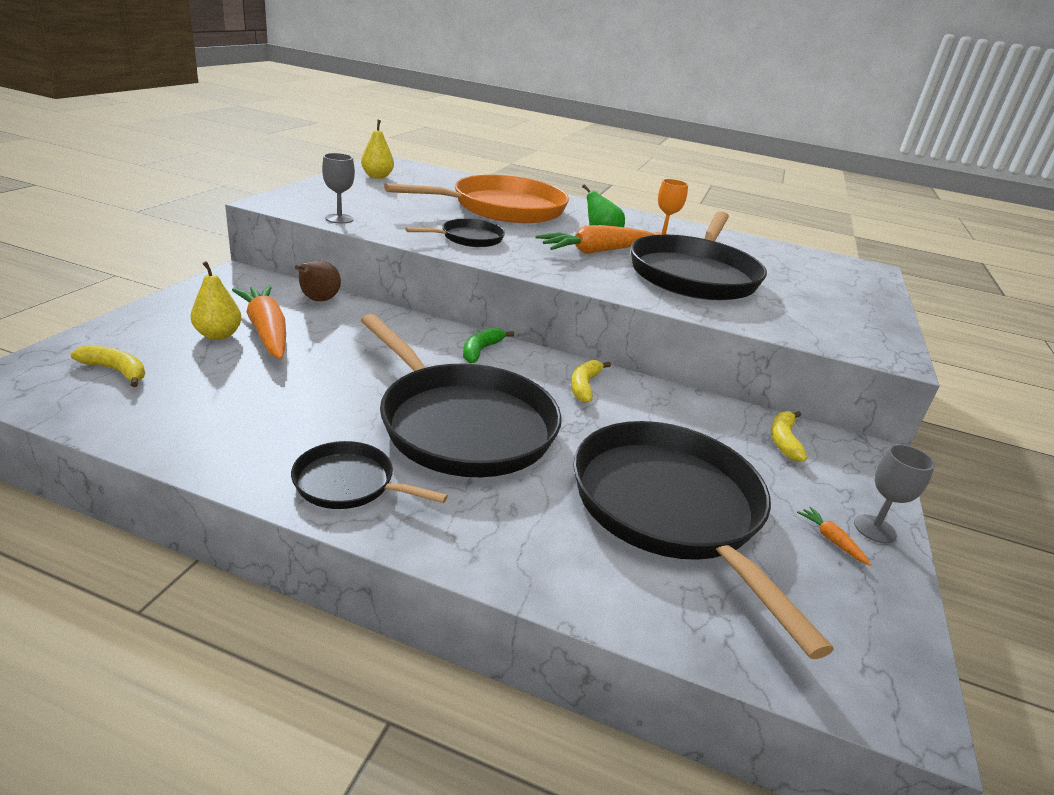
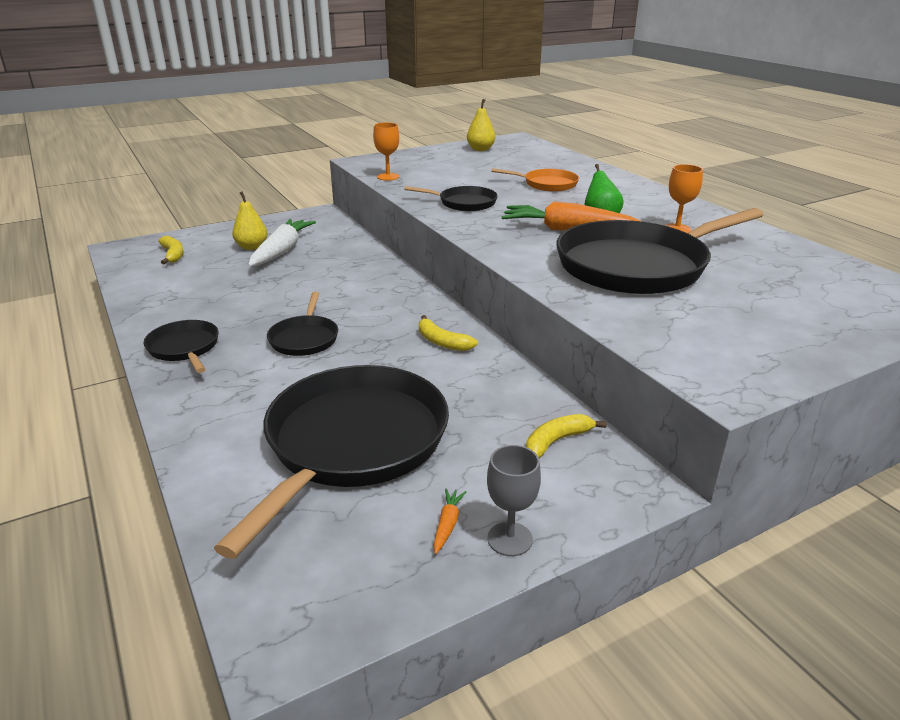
camera: 45 degrees right, 0 degrees up
(267, 331) = (282, 251): orange carrot -> white carrot
(318, 300) = (345, 238): brown pear -> none
(339, 219) = (388, 177): grey goblet -> orange goblet
(462, 424) = (304, 338): black pan -> black pan, size x0.48
(481, 350) = (403, 296): green banana -> none
(503, 208) = (547, 184): orange pan -> orange pan, size x0.48
(584, 386) = (442, 342): yellow banana -> yellow banana turned 105 degrees counterclockwise

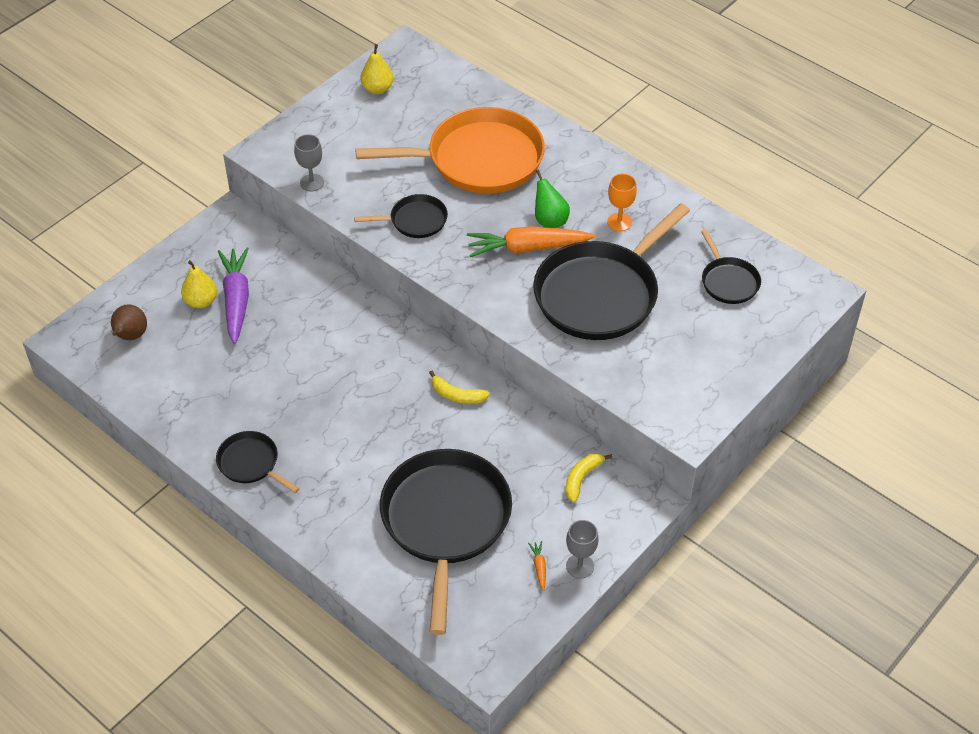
camera: 20 degrees left, 20 degrees up
(173, 255) = (130, 336): yellow banana -> brown pear
(282, 251) = (236, 300): white carrot -> purple carrot
(304, 338) = (342, 423): black pan -> black pan (728, 282)
(388, 177) = (312, 182): orange goblet -> grey goblet
(547, 184) = (479, 159): orange pan -> orange pan, size x2.09

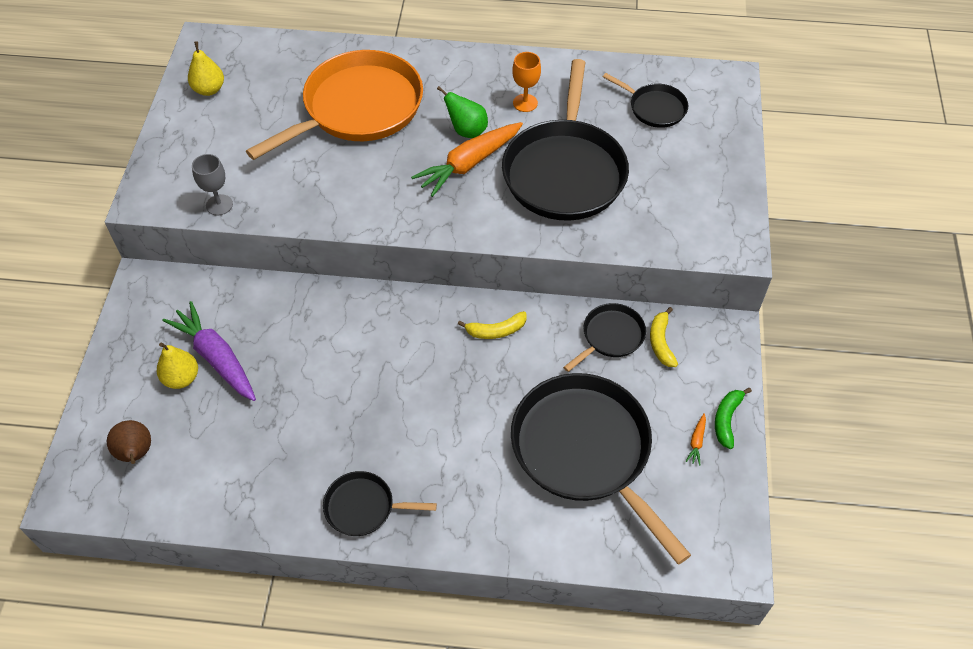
camera: 35 degrees left, 5 degrees up
(415, 220) = (348, 190): black pan -> black pan (610, 336)
(539, 567) = (696, 442): orange carrot -> orange carrot turned 120 degrees counterclockwise
(580, 566) = (726, 419): grey goblet -> green banana

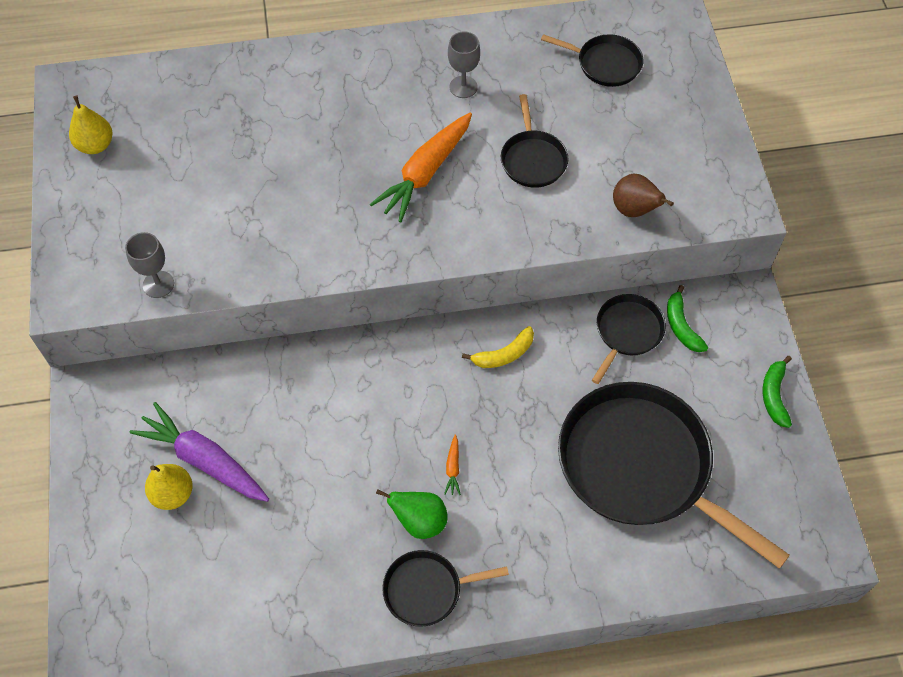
camera: 15 degrees left, 5 degrees up
(136, 453) = (152, 594): brown pear -> brown pear (634, 210)
(358, 108) = (278, 132): orange pan -> none
(467, 131) = (410, 134): green pear -> green pear (419, 521)
(525, 103) = (463, 87): orange goblet -> grey goblet
(564, 172) = (533, 159): black pan -> black pan, size x0.48
(661, 342) = (681, 326): yellow banana -> green banana
(696, 442) = (751, 427): orange carrot -> orange carrot (453, 468)

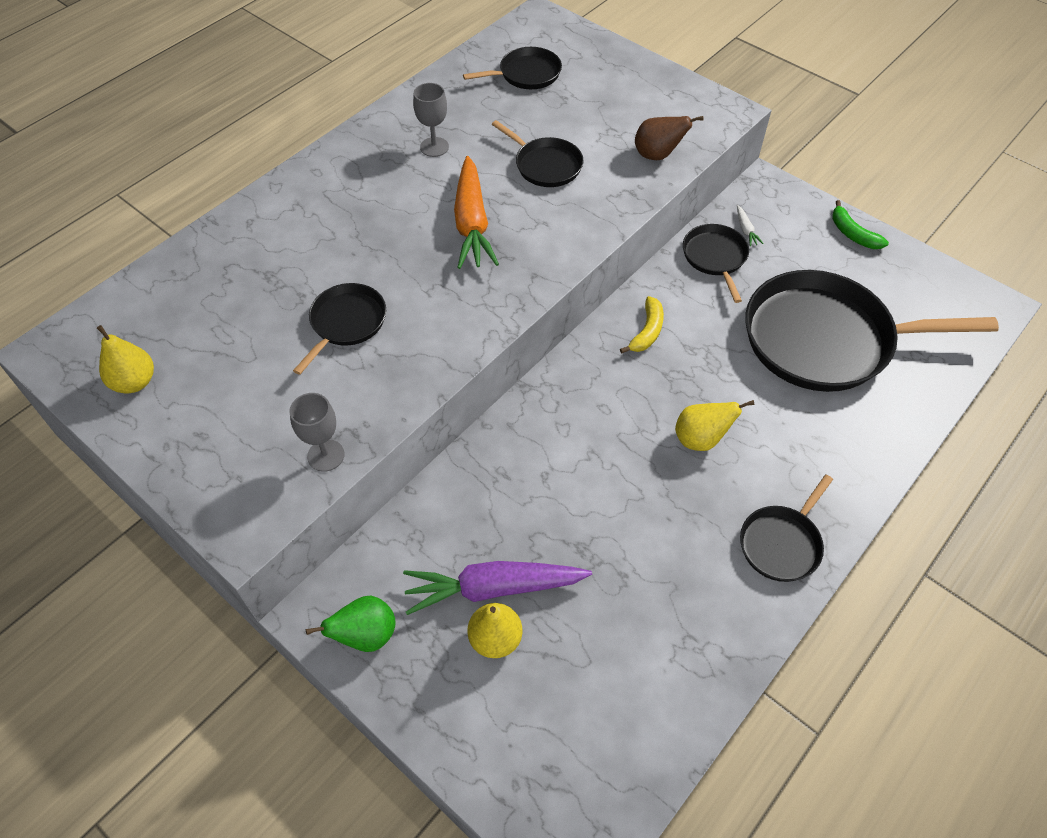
camera: 40 degrees left, 5 degrees down
(261, 194) = (346, 323): none -> black pan
(419, 521) = (720, 497): green pear -> green pear (366, 635)
(453, 468) = (700, 439): orange carrot -> yellow pear
(681, 326) = (745, 230): green banana -> white carrot

